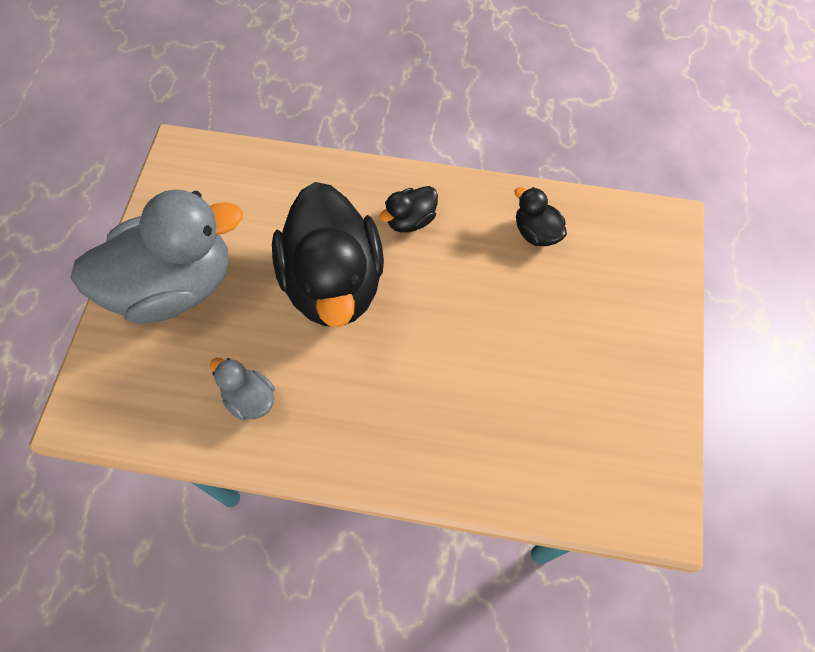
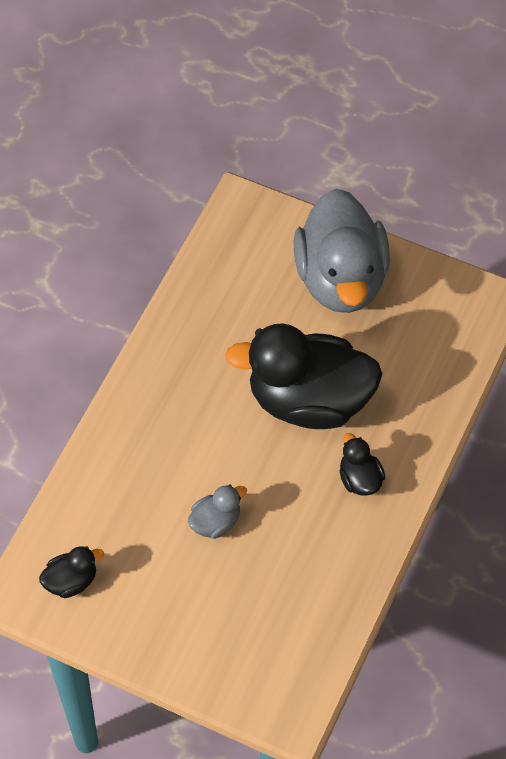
camera: 105 degrees right, 5 degrees down
(249, 399) = (217, 319): grey duck -> grey duck (215, 522)
(536, 232) = (315, 587): black duck -> black duck (71, 581)

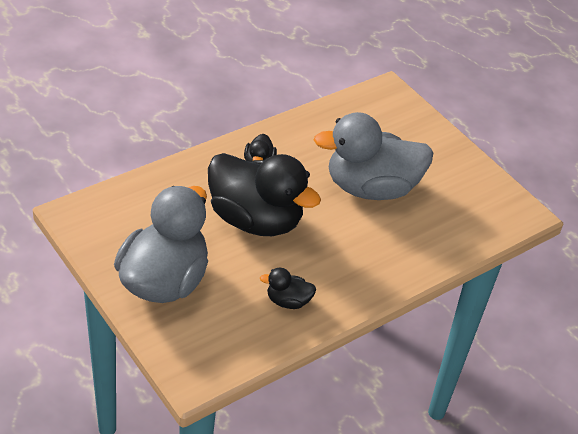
camera: 155 degrees left, 15 degrees down
(71, 581) = (487, 204): black duck -> black duck (288, 301)
(215, 522) = (371, 188): grey duck -> grey duck, size x2.34

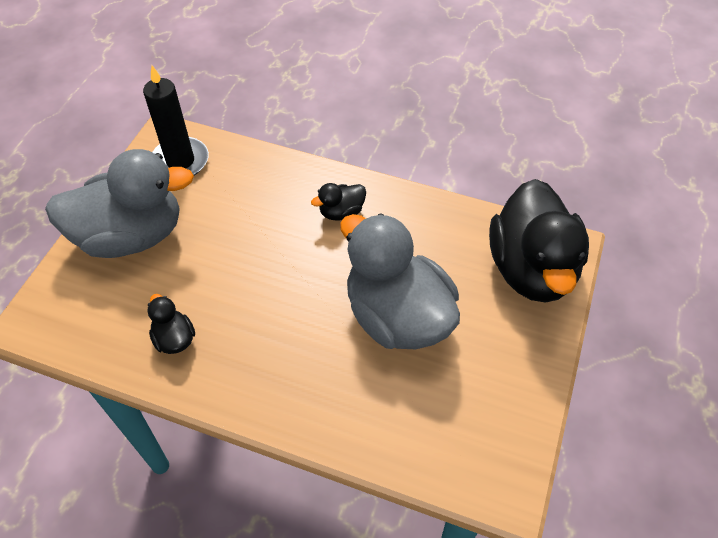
camera: 60 degrees right, 10 degrees up
(113, 218) = (180, 161): none -> black candle
(255, 220) = (263, 252): black duck -> black duck (531, 269)

